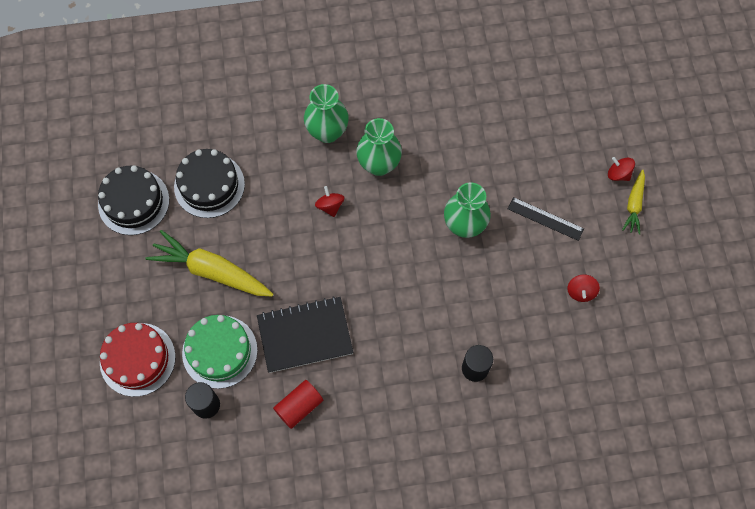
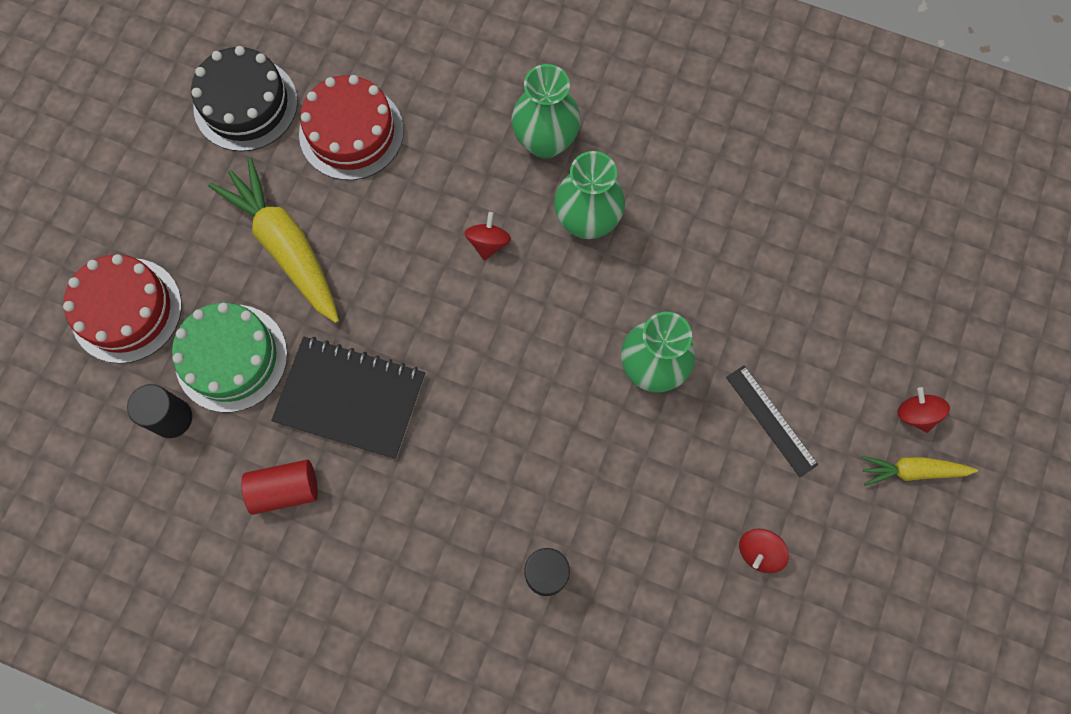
camera: 30 degrees right, 5 degrees up
(209, 185) = (351, 132): black cake -> red cake
(634, 205) = (912, 471): yellow carrot -> yellow carrot turned 45 degrees clockwise

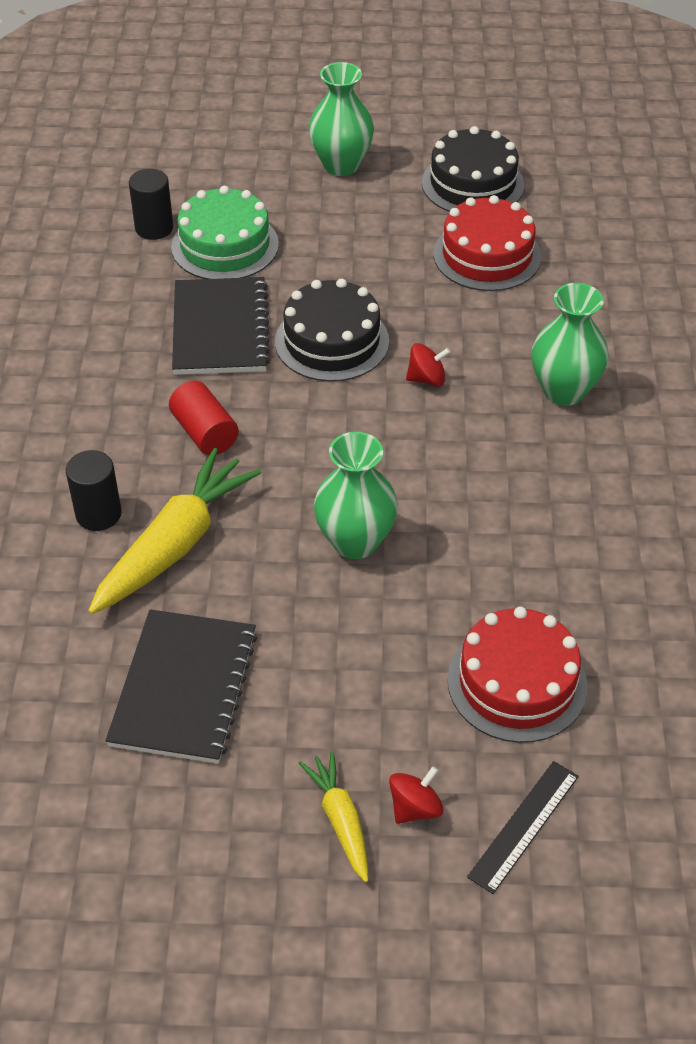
camera: 70 degrees right, 25 degrees down
(126, 310) = (239, 174): red cake -> red cake (517, 682)
(285, 489) = (116, 313): red cylinder -> red cylinder (205, 433)
(286, 246) = (348, 247): yellow carrot -> yellow carrot (175, 544)
(408, 305) = (332, 341): none -> black cake
(587, 221) = (493, 446): green vase -> green vase (341, 165)
(759, 552) = (184, 688): red spinning top -> black notebook
(771, 420) = (342, 662): black ruler -> black ruler (524, 826)

